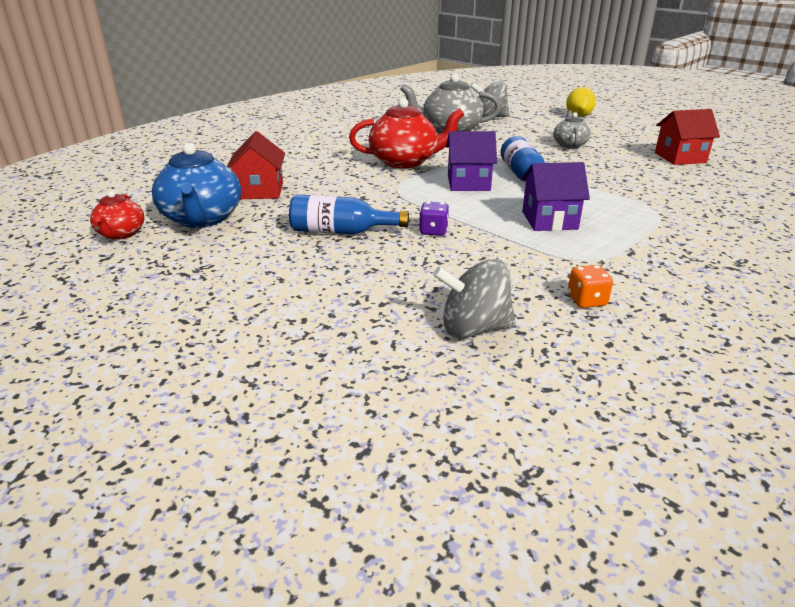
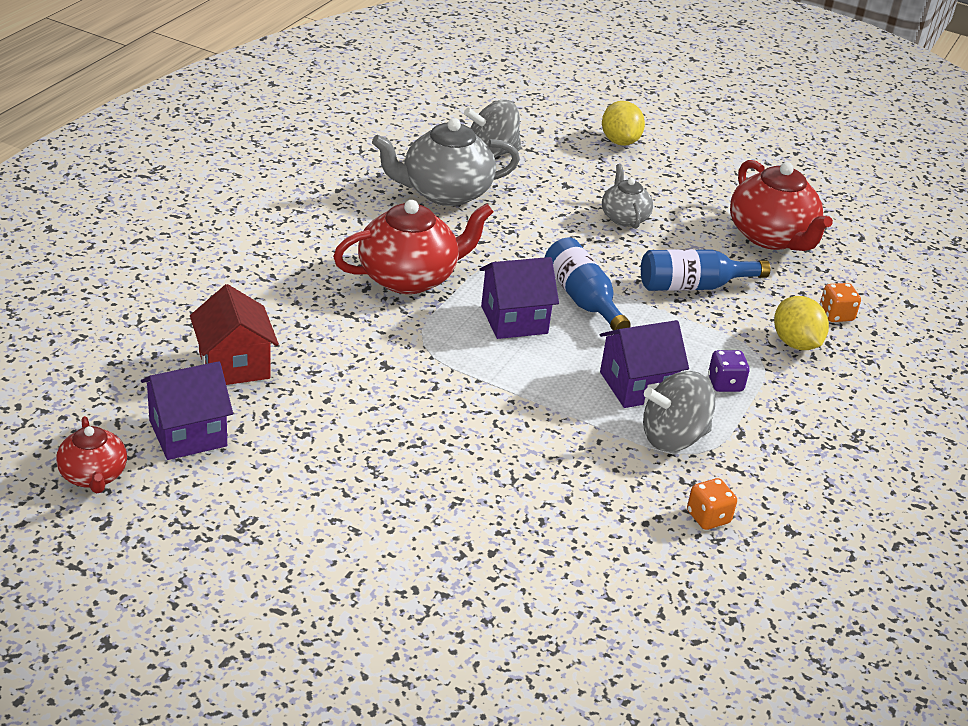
camera: 20 degrees left, 5 degrees up
(202, 219) = (188, 433): blue teapot -> purple house
(341, 232) = (388, 437): blue bottle -> blue bottle (693, 286)
(433, 231) = (503, 422): purple dice -> purple dice (725, 384)
(474, 328) = (603, 574): grey spinning top -> grey spinning top (673, 438)
(680, 157) = (771, 237): red house -> red teapot
(690, 208) = (795, 343): none -> yellow lemon
(728, 196) = (836, 315): none -> orange dice

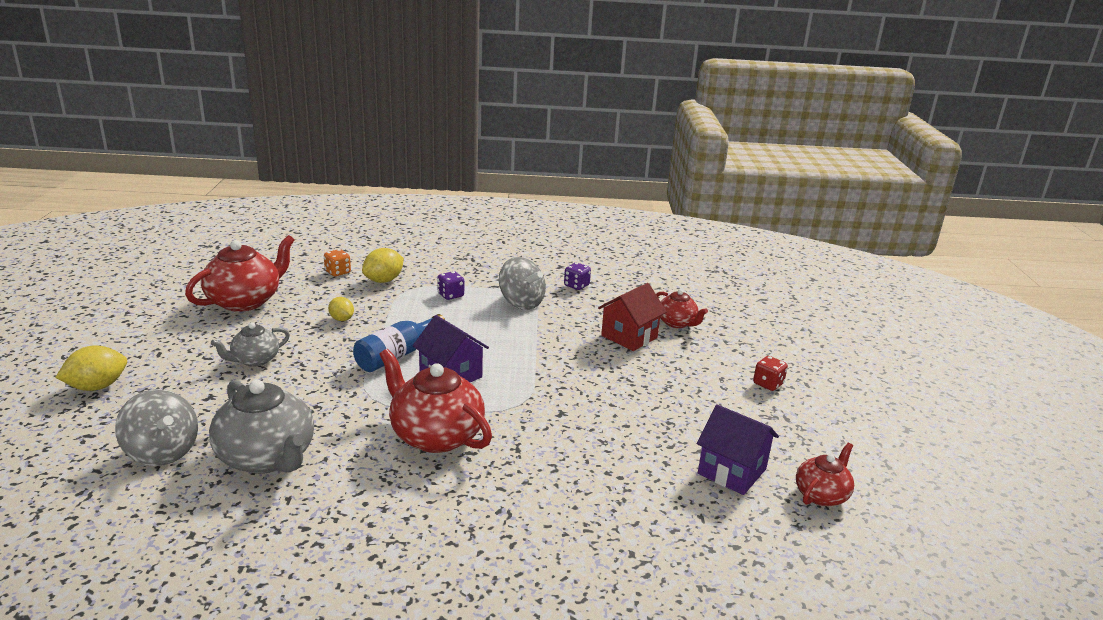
camera: 115 degrees left, 10 degrees down
(234, 365) = (639, 481): red house -> red house (629, 337)
(309, 568) = (768, 384): none -> red dice
(528, 569) = (677, 323): none -> red teapot
(636, 386) = (482, 320): purple house -> none
(693, 286) = (341, 319): blue bottle -> yellow lemon
(708, 517) = (576, 286): orange dice -> purple dice

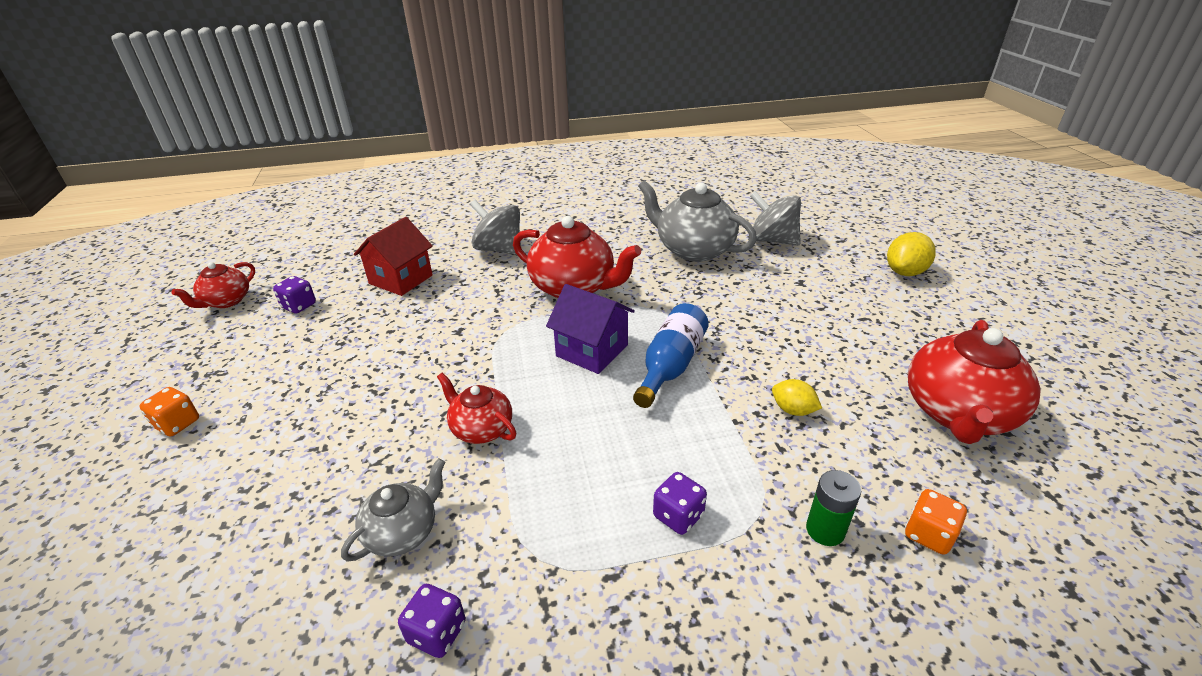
camera: 170 degrees right, 10 degrees up
(255, 360) = (814, 325): grey teapot -> grey teapot (403, 532)
(383, 280) = (825, 530): yellow lemon -> green battery
(521, 303) = (544, 527): grey spinning top -> grey spinning top (499, 249)
(629, 337) = (353, 478): red house -> red house (401, 279)
(677, 323) = (250, 541): red teapot -> red teapot (481, 429)
(732, 471) = (299, 306): purple house -> purple dice
(768, 384) = (177, 424): red dice -> orange dice

